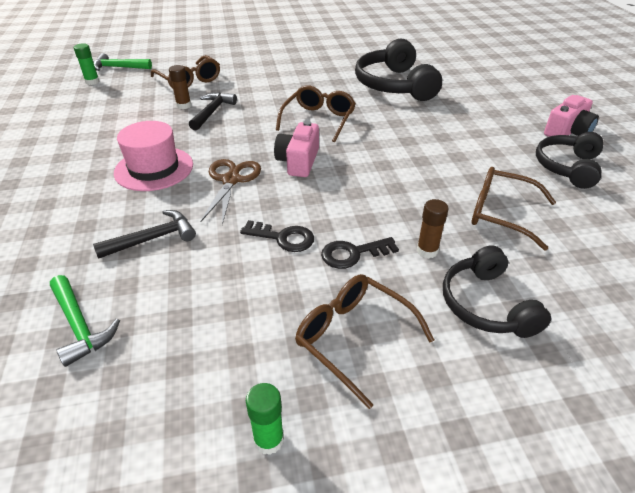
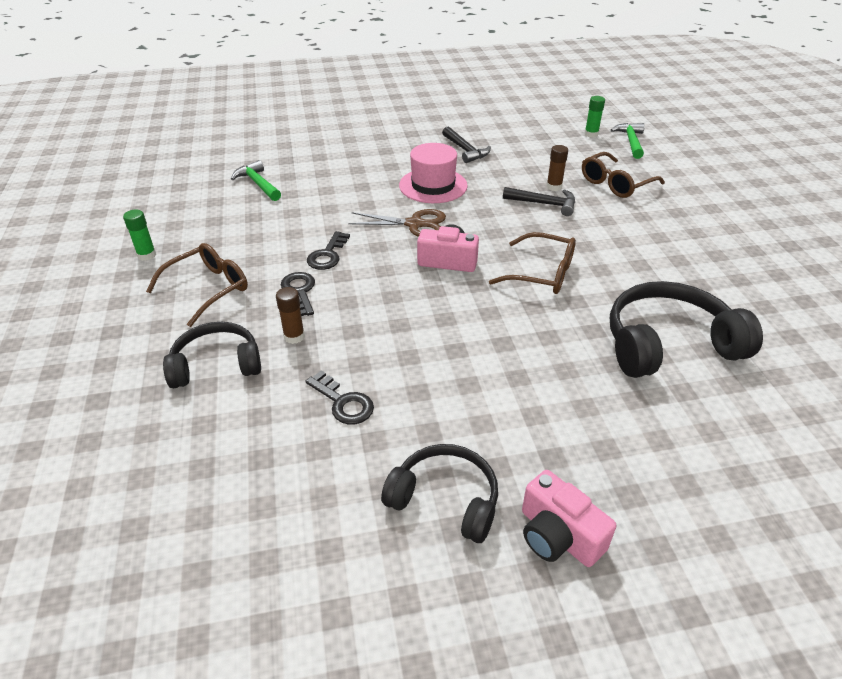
camera: 90 degrees right, 0 degrees up
(80, 325) = (258, 184): green hammer -> green hammer turned 90 degrees clockwise
(153, 238) = (337, 197): black hammer -> black hammer (465, 150)
(502, 214) = (343, 402): brown glasses -> black key

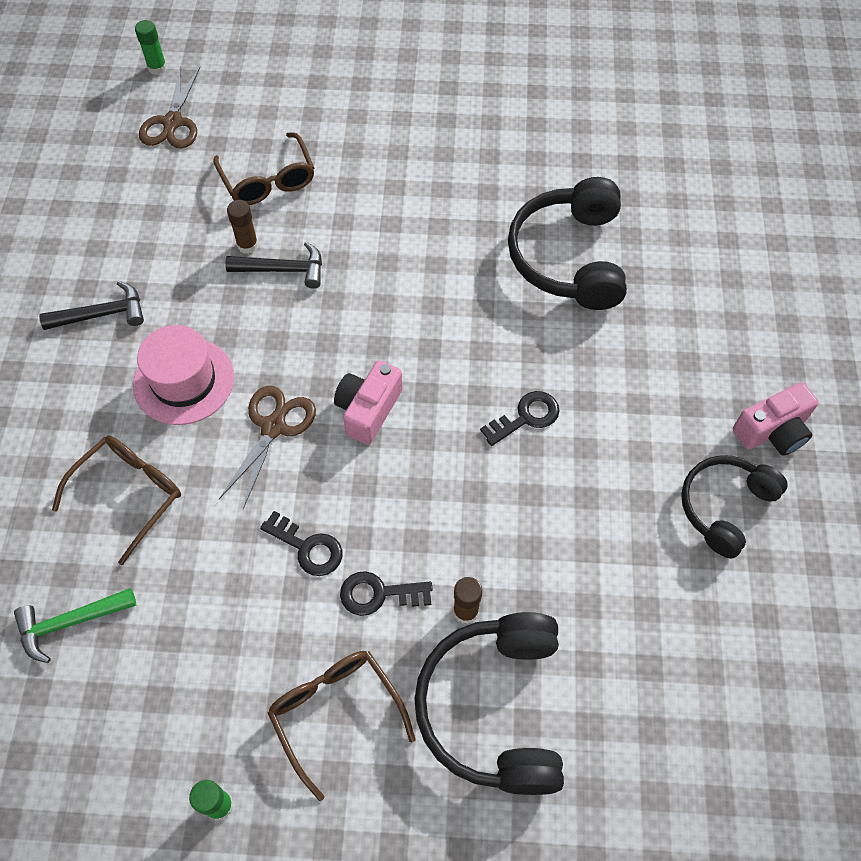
camera: 75 degrees left, 20 degrees up
(216, 365) = (495, 708): black headphones -> black headphones, size x1.53
(343, 402) = (587, 573): black key -> black key (526, 417)
(541, 273) = (424, 322): brown glasses -> brown glasses (128, 495)
(544, 204) = (283, 270): black hammer -> black hammer turned 60 degrees clockwise
(591, 134) = (131, 155): green glue stick -> green glue stick (157, 68)
(630, 142) = (173, 122): green hammer -> brown scissors

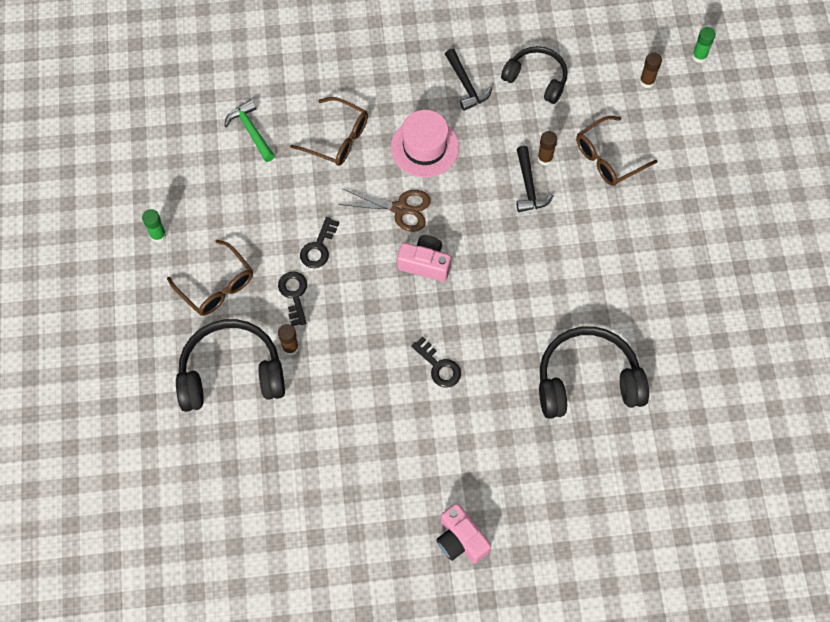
camera: 80 degrees right, 5 degrees up
(173, 122) = (647, 81): brown scissors -> brown glue stick
(336, 714) = (216, 285): brown glasses -> brown glasses turned 90 degrees clockwise
(725, 507) = (392, 507): black headphones -> black headphones (536, 79)

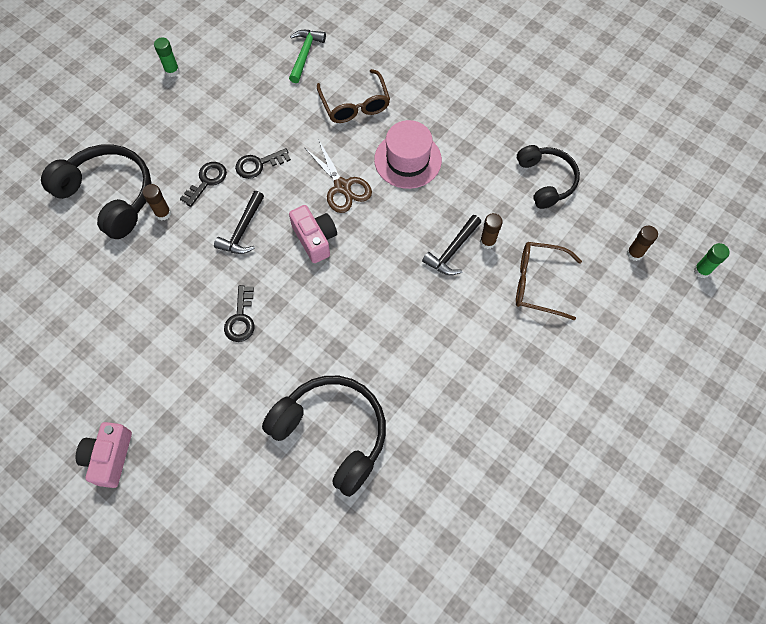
camera: 45 degrees right, 0 degrees up
(216, 285) = (167, 132): brown glasses -> none
(466, 85) = (487, 142): black hammer -> black hammer (243, 230)

